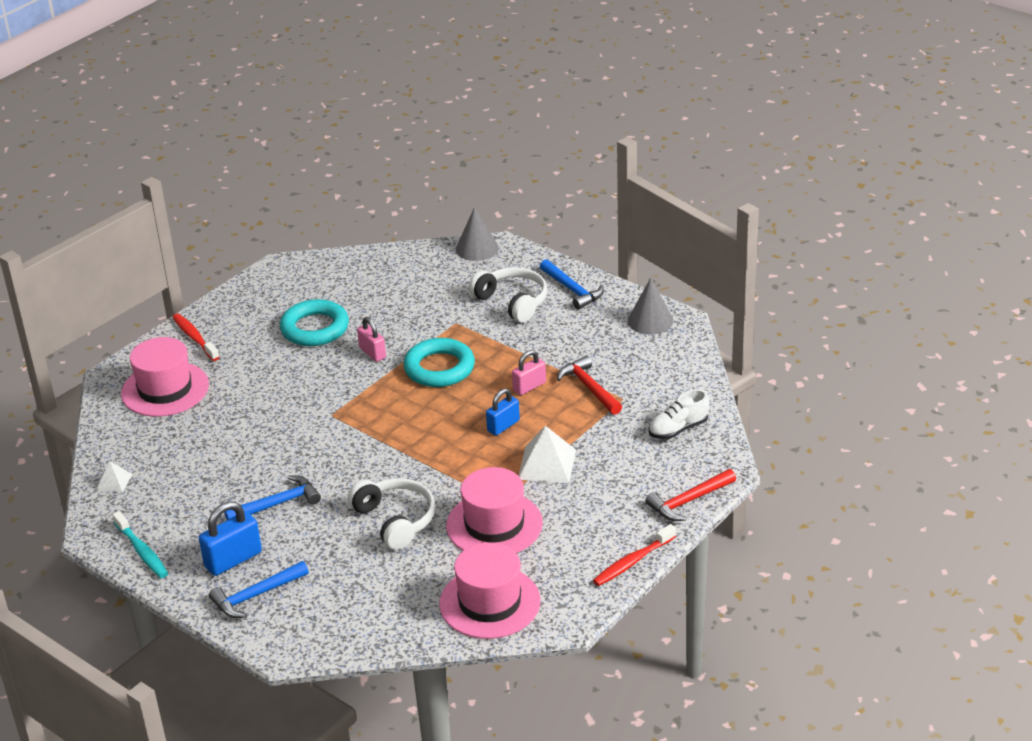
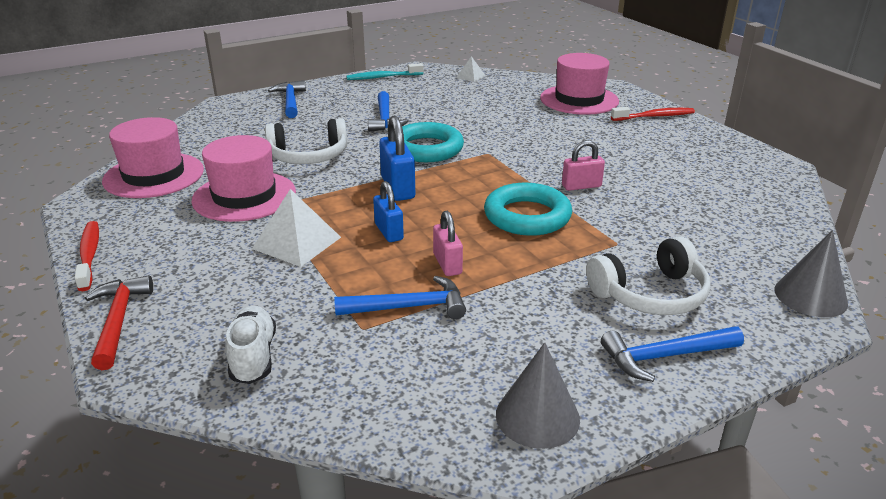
camera: 110 degrees right, 5 degrees down
(233, 560) = (338, 99): blue padlock -> blue padlock (397, 188)
(315, 328) = (645, 165): turquoise ring -> turquoise ring (426, 149)
(589, 388) = (408, 307): red hammer -> blue hammer

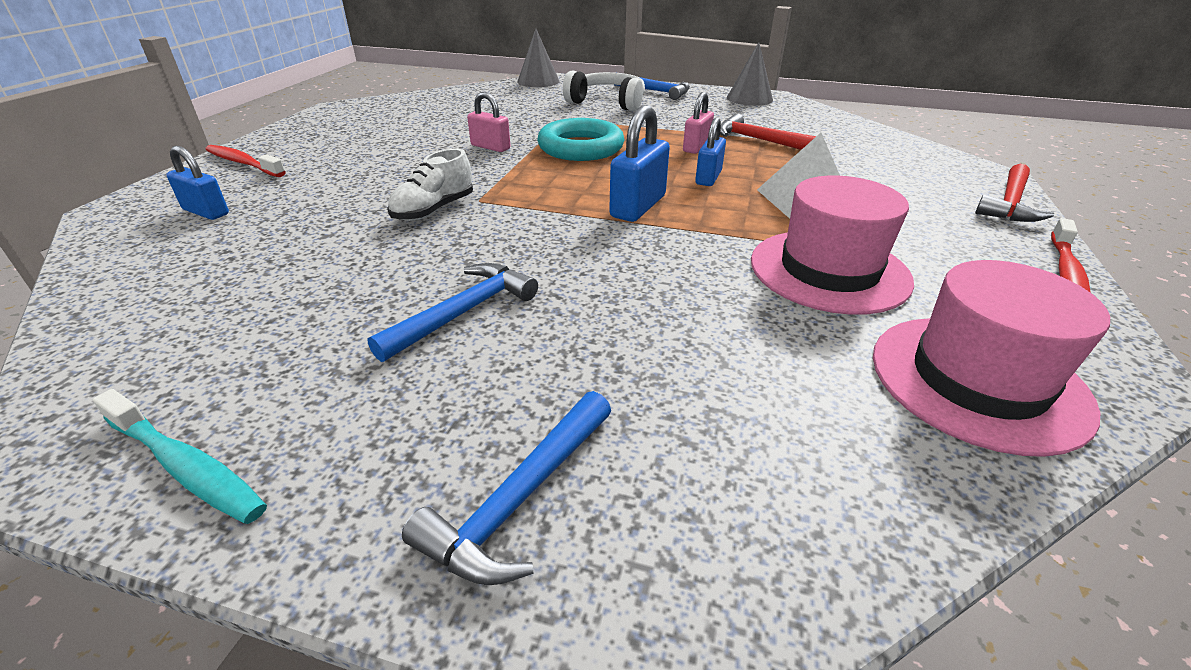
camera: 135 degrees left, 5 degrees up
(253, 357) = (892, 154): white shoe -> white shoe (434, 210)
(308, 156) = (681, 295): white headphones -> none
(408, 307) = (759, 140): blue hammer -> red hammer
(426, 149) = (522, 234): turquoise ring -> none
(470, 76) = (110, 342): white pyramid -> none
(579, 100) = (206, 212): pink hat -> blue padlock

